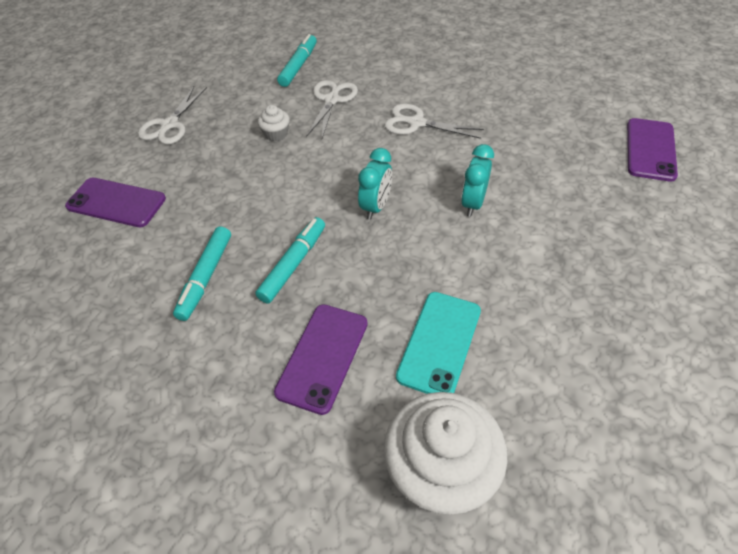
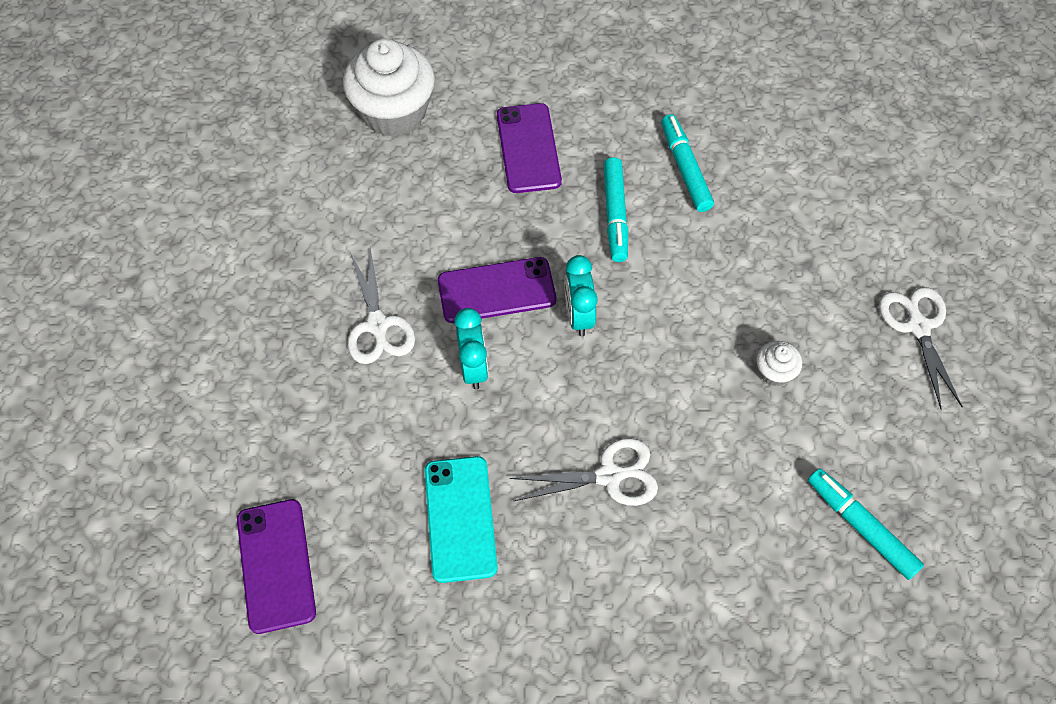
camera: 150 degrees right, 10 degrees up
(116, 203) = (853, 201): purple phone -> purple phone (496, 290)
(299, 66) = (861, 526): turquoise marker -> turquoise marker turned 150 degrees clockwise
(332, 100) = (753, 470): white scissors -> white scissors (377, 325)
(439, 343) = (437, 199): turquoise phone -> turquoise phone (460, 518)

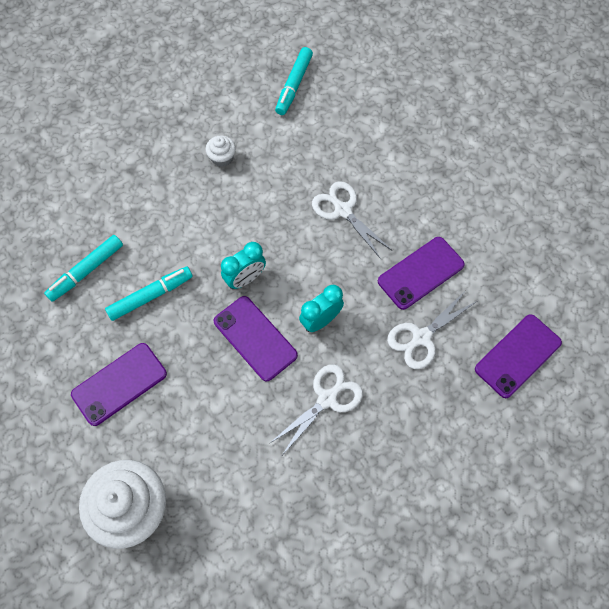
camera: 120 degrees left, 5 degrees up
(460, 518) = (420, 273): turquoise phone -> purple phone
(918, 326) = (147, 100): white scissors -> white scissors (421, 337)

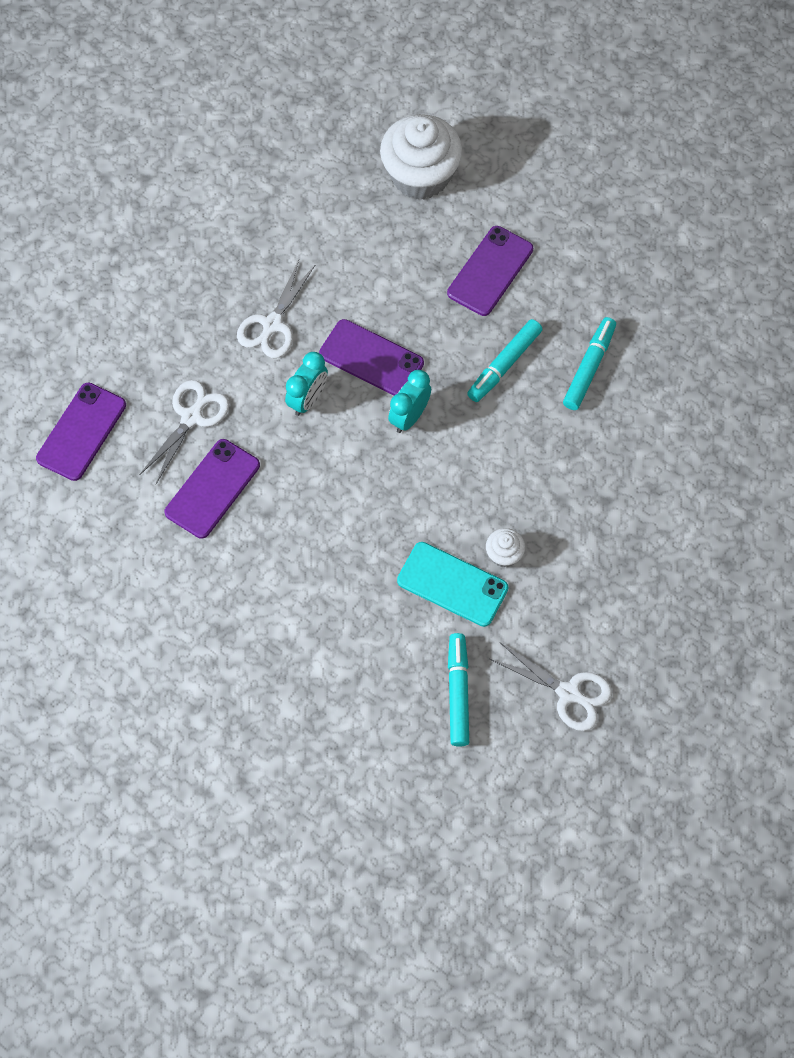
camera: 160 degrees right, 0 degrees up
(267, 150) = (452, 584): none -> turquoise phone
(343, 210) = (329, 535): white scissors -> white scissors (569, 693)

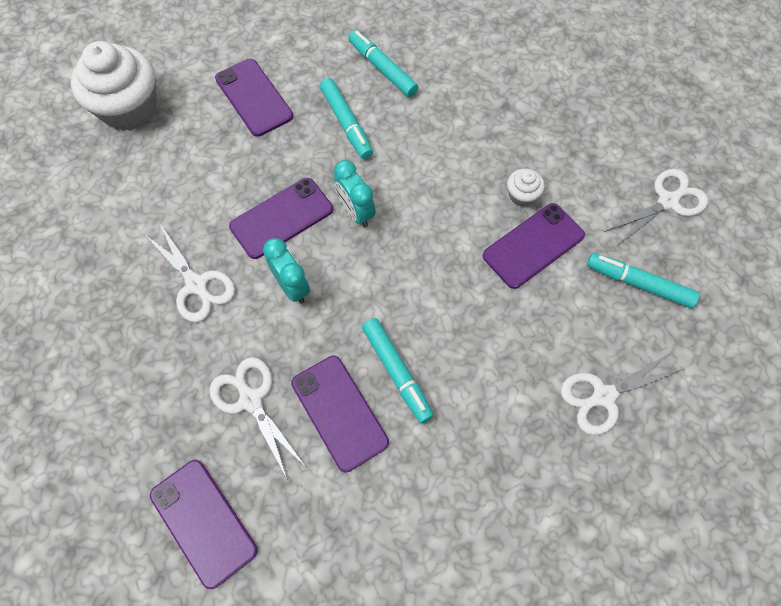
camera: 65 degrees left, 0 degrees up
(269, 518) = (396, 372): none -> turquoise marker
(326, 696) = (603, 396): none -> white scissors
(452, 584) = (533, 245): turquoise phone -> purple phone

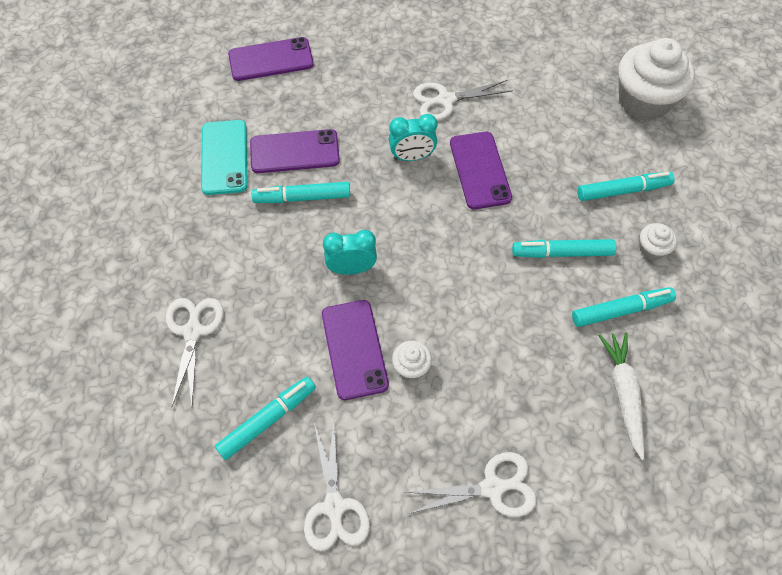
camera: 115 degrees right, 5 degrees down
(251, 399) = (336, 105): white scissors -> white scissors (493, 488)
(254, 97) = (623, 191): purple phone -> turquoise marker
(309, 63) = (652, 249): none -> white cupcake
(355, 212) = (460, 224): turquoise clock -> turquoise clock (351, 268)
(384, 491) = (224, 157): none -> turquoise phone
(456, 50) = (623, 394): none -> white carrot

